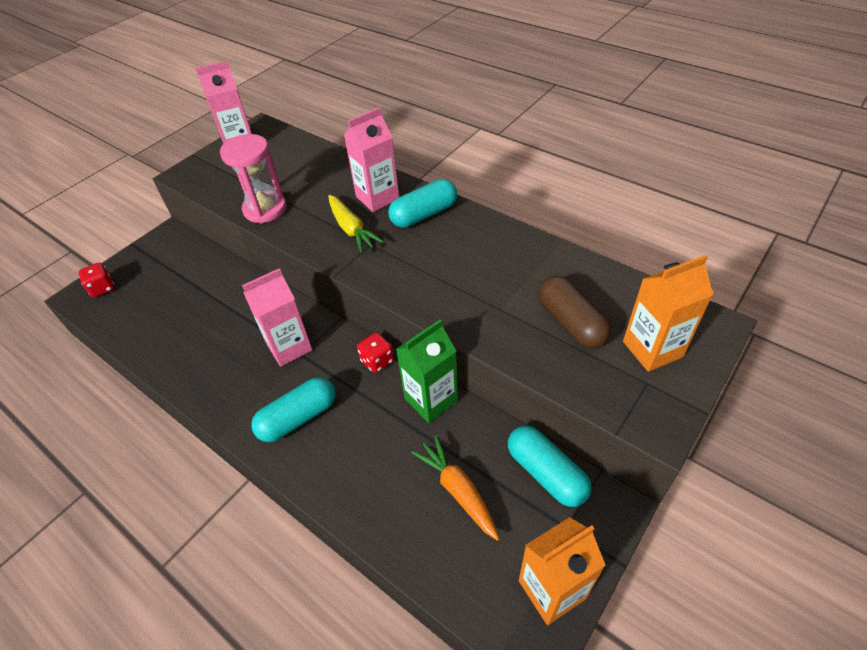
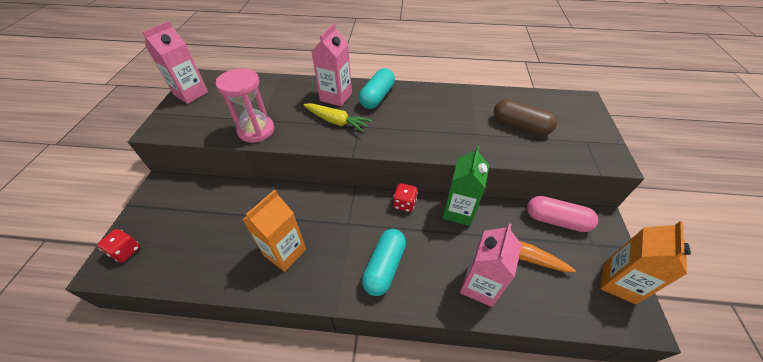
camera: 35 degrees left, 0 degrees up
(289, 347) = (335, 223): pink carton -> pink carton (479, 285)
(546, 473) = (556, 220): turquoise capsule -> pink capsule
(652, 349) = (571, 123): orange carton -> orange carton (285, 252)

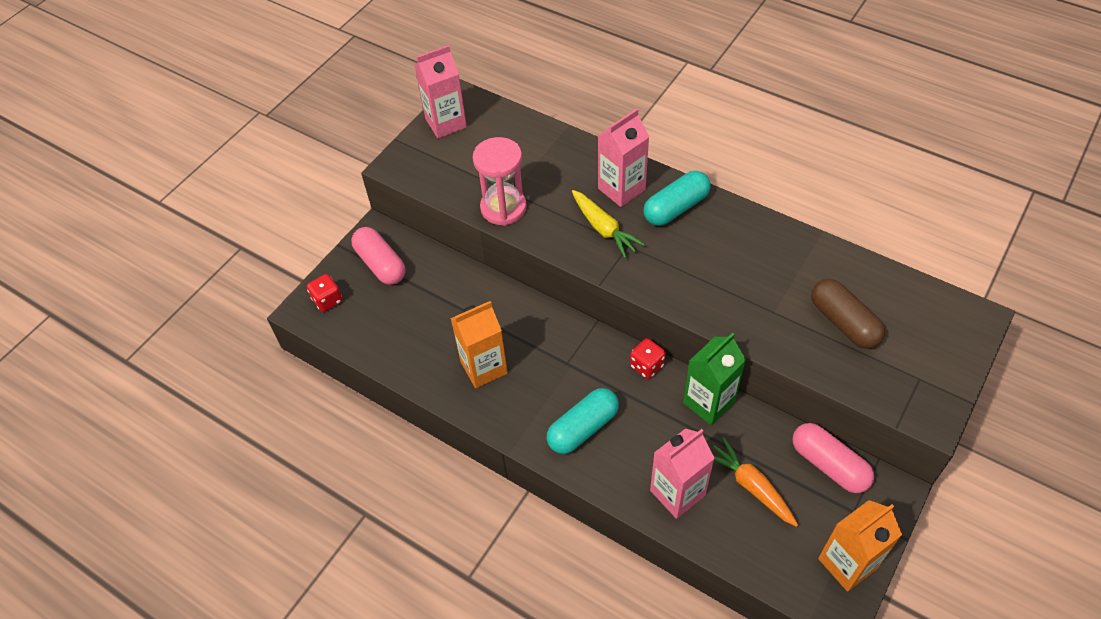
camera: 30 degrees right, 5 degrees up
(169, 207) = (381, 264): none -> pink capsule

